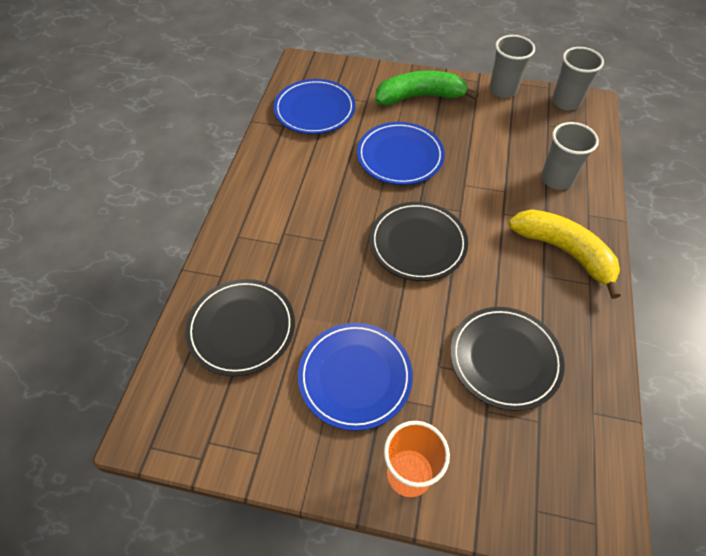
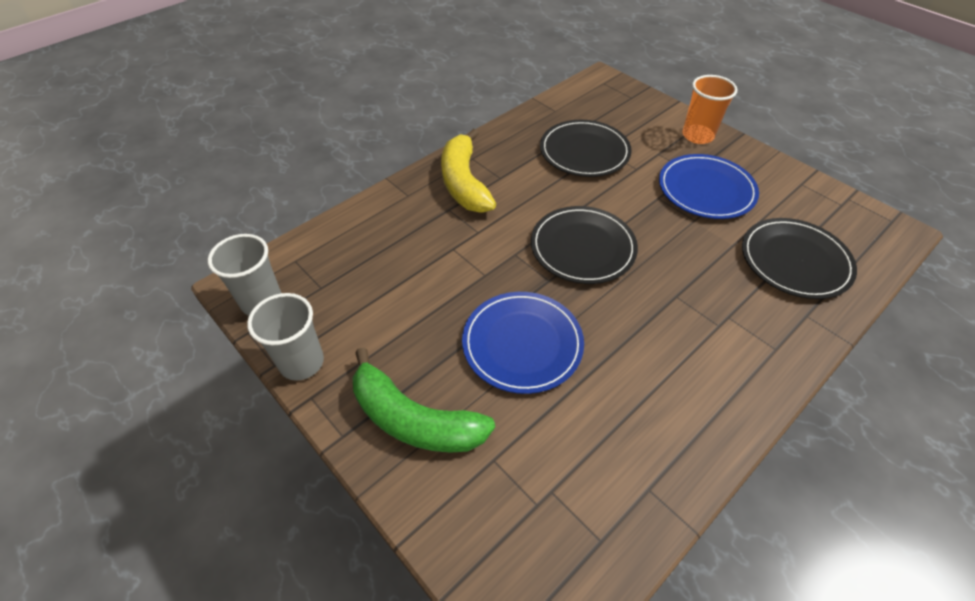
camera: 145 degrees left, 5 degrees down
(314, 110) = (582, 492): blue plate -> none
(556, 179) = (392, 233): grey cup -> none

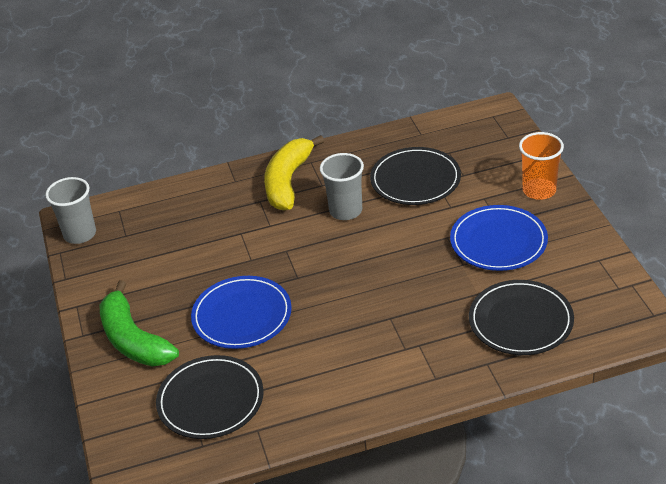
camera: 30 degrees right, 10 degrees down
(302, 362) = (83, 282): grey cup -> grey cup (345, 211)
(582, 247) = (345, 260): black plate -> black plate (210, 400)

